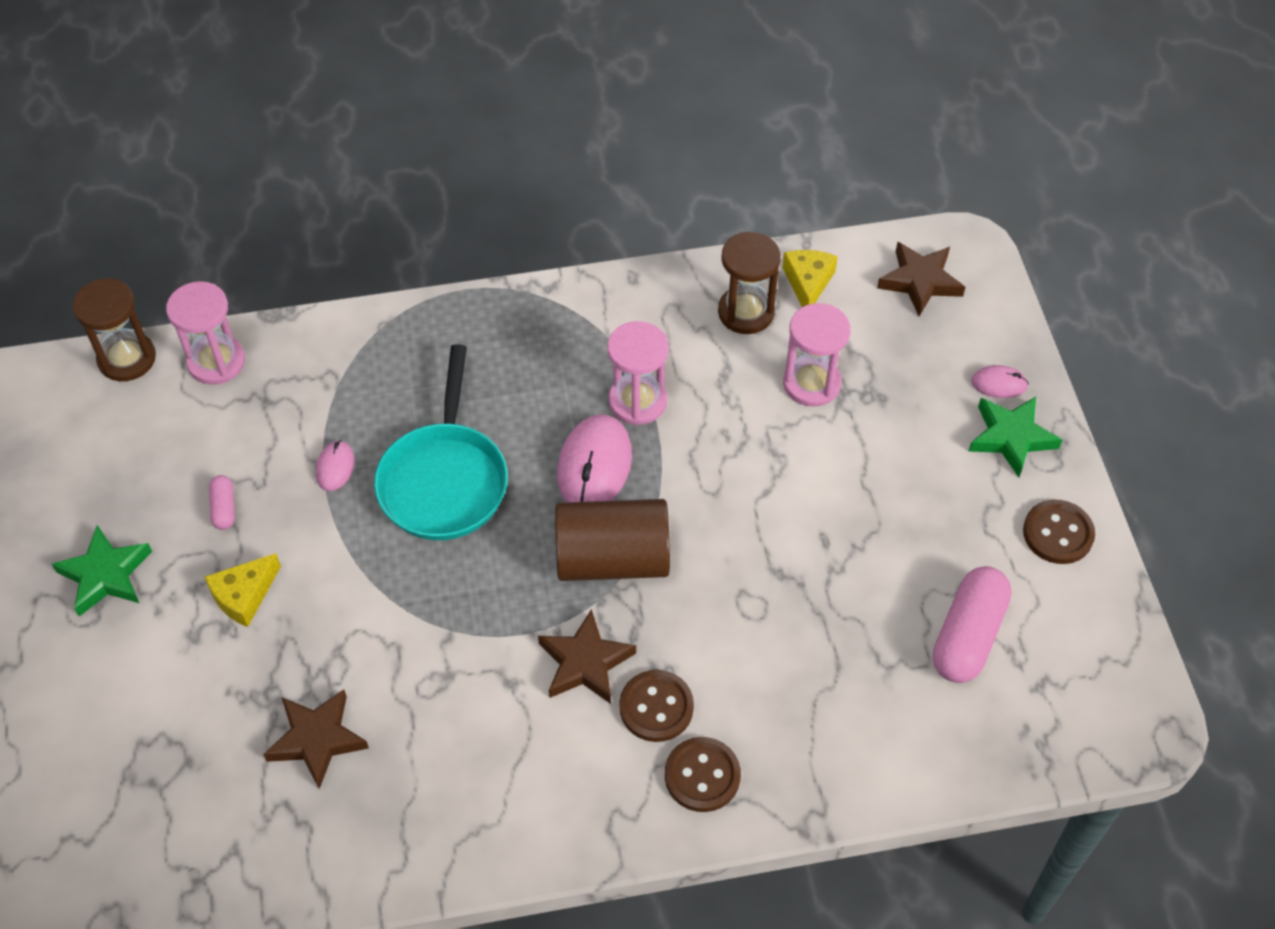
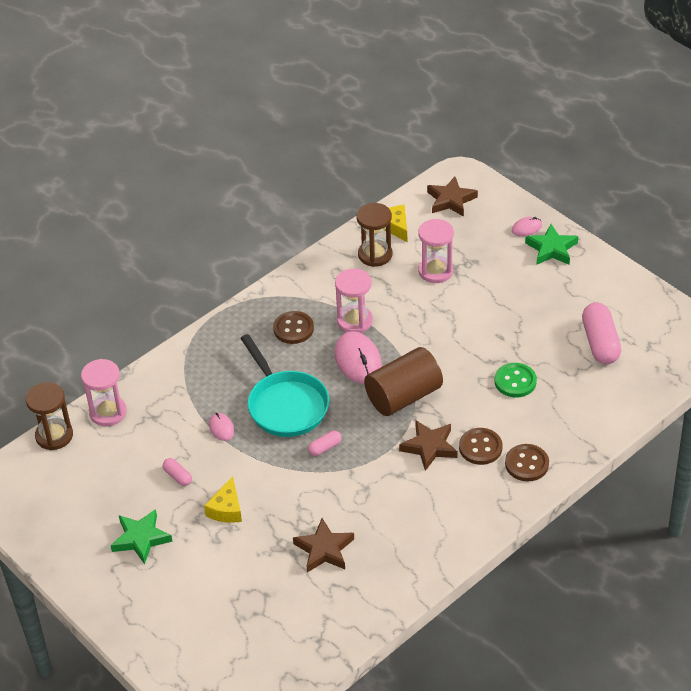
camera: 30 degrees left, 10 degrees down
(443, 577) = (325, 447): none -> pink capsule
(790, 627) = (515, 381): none -> green button
(1058, 533) = (606, 279): brown button -> brown button (293, 329)

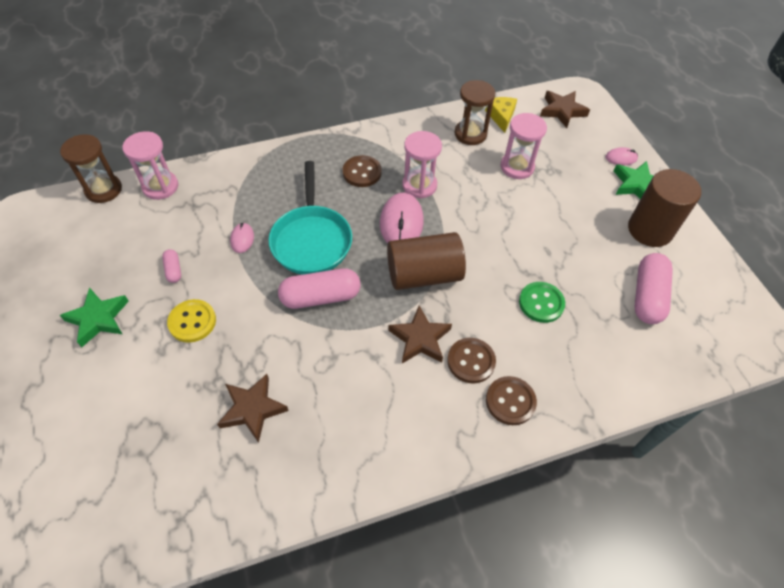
camera: 20 degrees right, 10 degrees up
(226, 509) = (192, 322): yellow cheese -> yellow button
(325, 447) = (320, 297): pink capsule -> pink capsule, size x2.07
(579, 285) = (650, 230): none -> brown cylinder

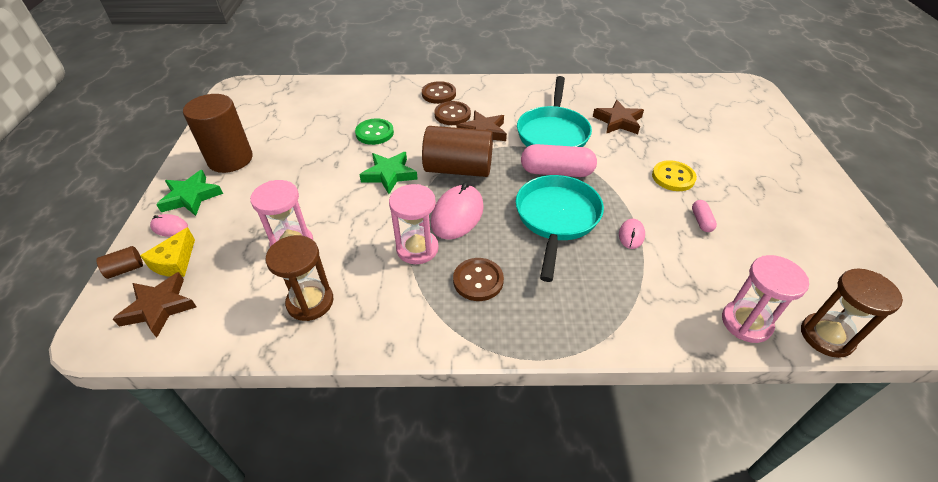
camera: 160 degrees left, 10 degrees down
(98, 319) = (763, 196): green star -> green star (389, 175)
(335, 360) = (553, 133): none -> turquoise pan
(501, 116) = (247, 319): yellow cheese -> yellow cheese (175, 262)
(612, 125) = (125, 269): none -> brown cylinder
(647, 296) = (289, 121): pink capsule -> none

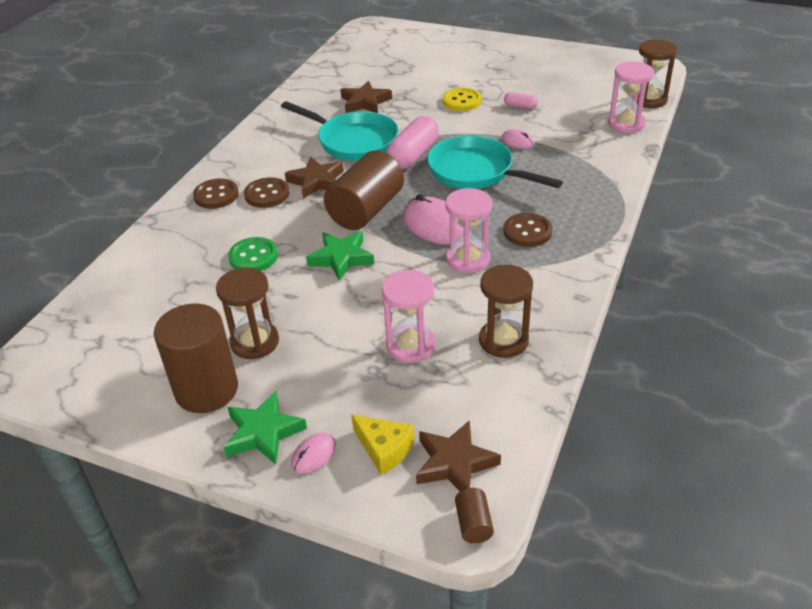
camera: 65 degrees left, 5 degrees down
(125, 269) = (371, 498): brown cylinder -> brown cylinder (473, 524)
(281, 164) = (255, 342): none -> brown hourglass

